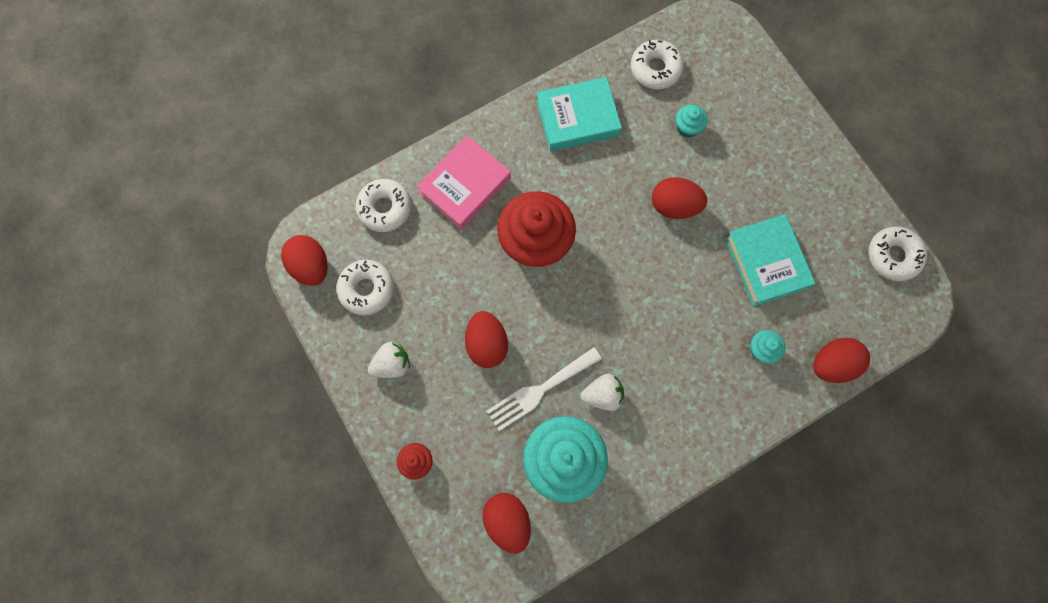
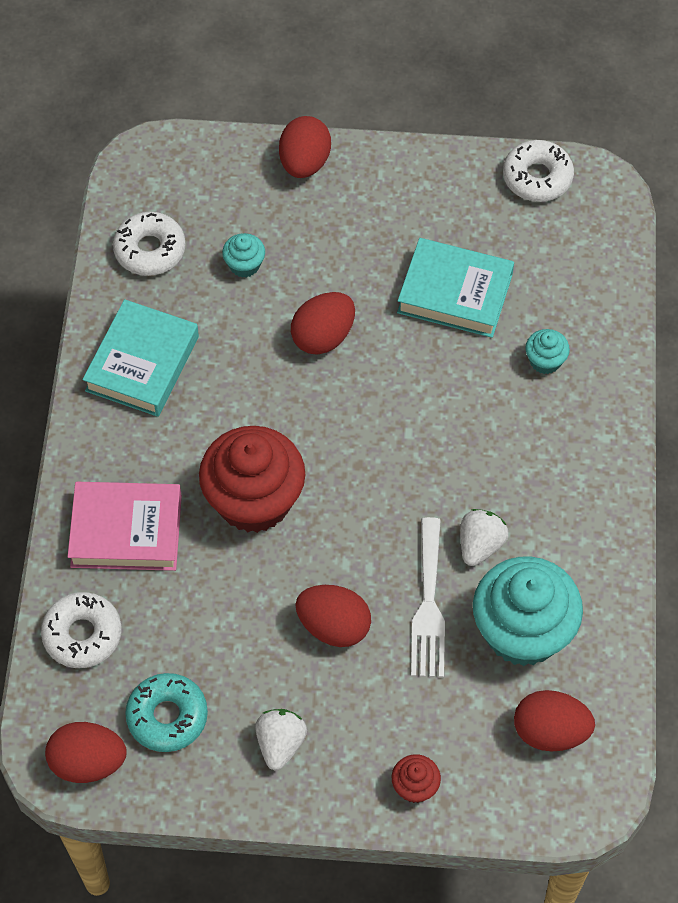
camera: 55 degrees left, 15 degrees down
(367, 289) = (167, 716): white donut -> turquoise donut
(465, 186) = (126, 531): pink book -> pink book turned 75 degrees counterclockwise
(832, 364) = (608, 308): red egg -> red egg (304, 163)

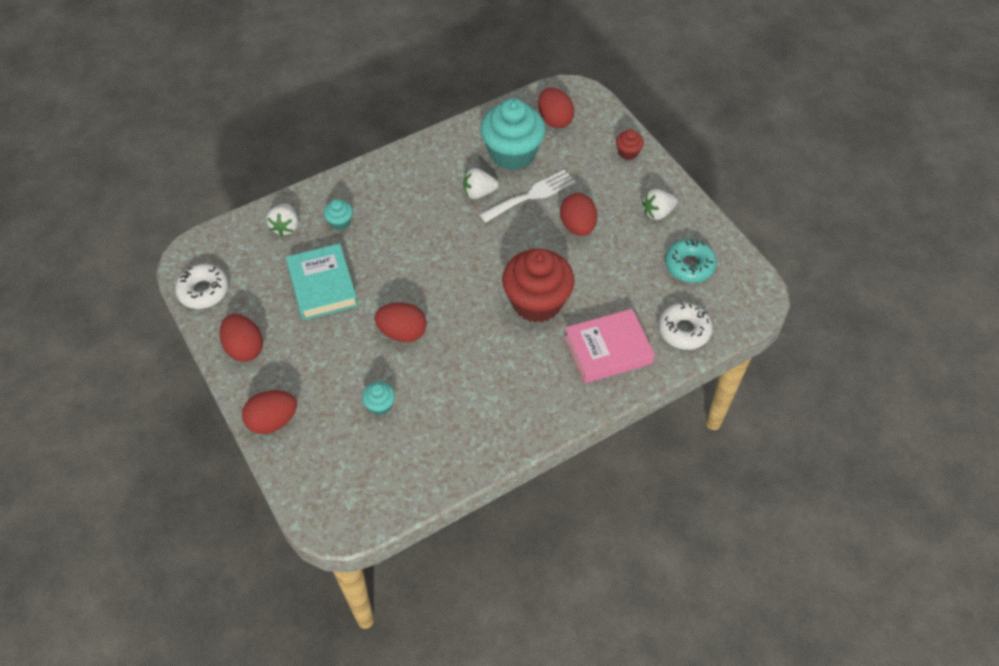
camera: 125 degrees left, 5 degrees down
(88, 762) = (744, 283): red egg -> red egg (244, 348)
(126, 531) = (608, 350): pink book -> pink book turned 75 degrees counterclockwise
(142, 363) = (495, 414): turquoise book -> none
(150, 250) = (407, 467): white donut -> none
(580, 300) = (285, 227): none -> white strawberry

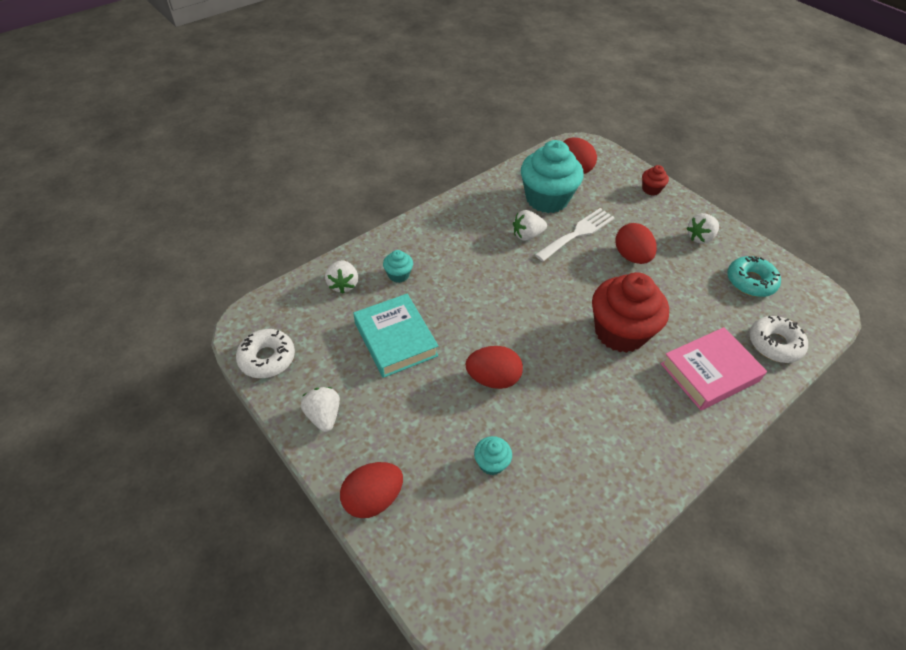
camera: 10 degrees left, 5 degrees down
(244, 348) = (324, 416): red egg -> white strawberry

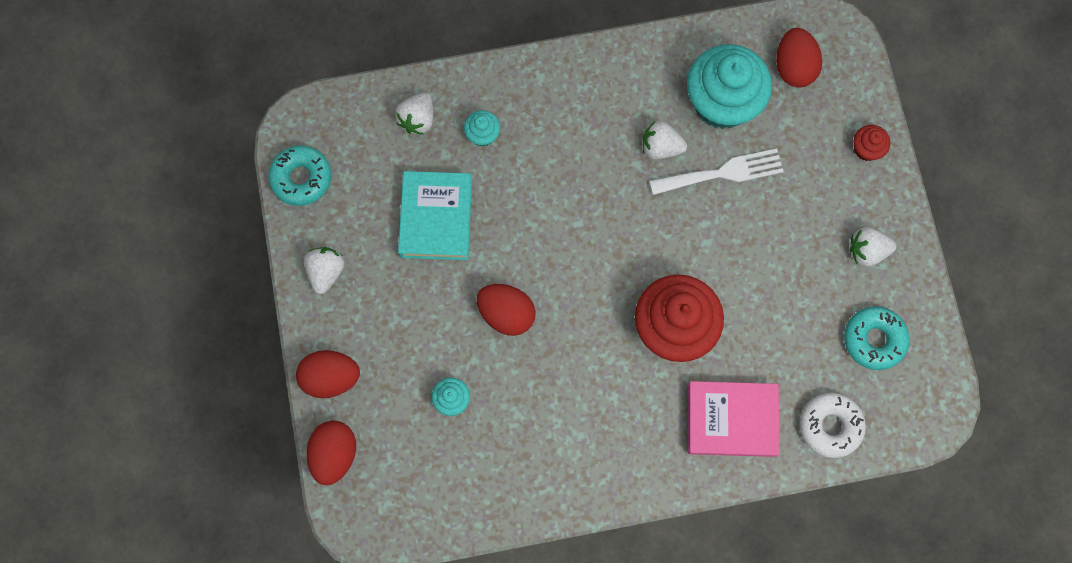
camera: 30 degrees right, 25 degrees up
(267, 358) = (301, 178): white donut -> turquoise donut
(631, 256) = (761, 237): red egg -> red egg (335, 454)

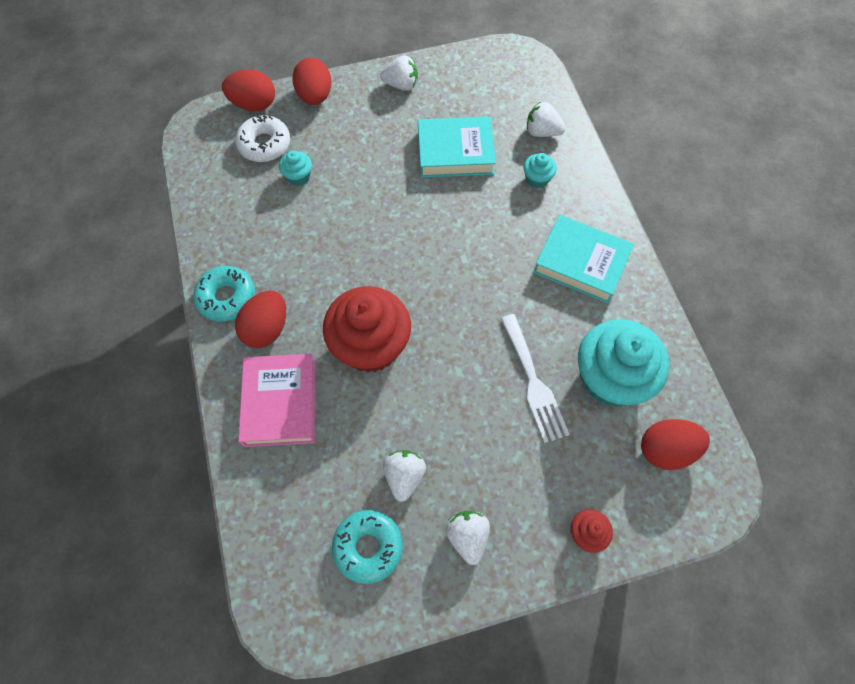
camera: 85 degrees right, 10 degrees down
(301, 178) = (477, 62): turquoise donut -> turquoise donut (227, 297)
(506, 313) = (375, 209): red egg -> red egg (267, 329)
(593, 106) = (581, 263): none -> turquoise book
(660, 147) = (550, 323): white strawberry -> white strawberry (404, 476)
(830, 426) = (274, 501): white donut -> white donut (264, 144)

